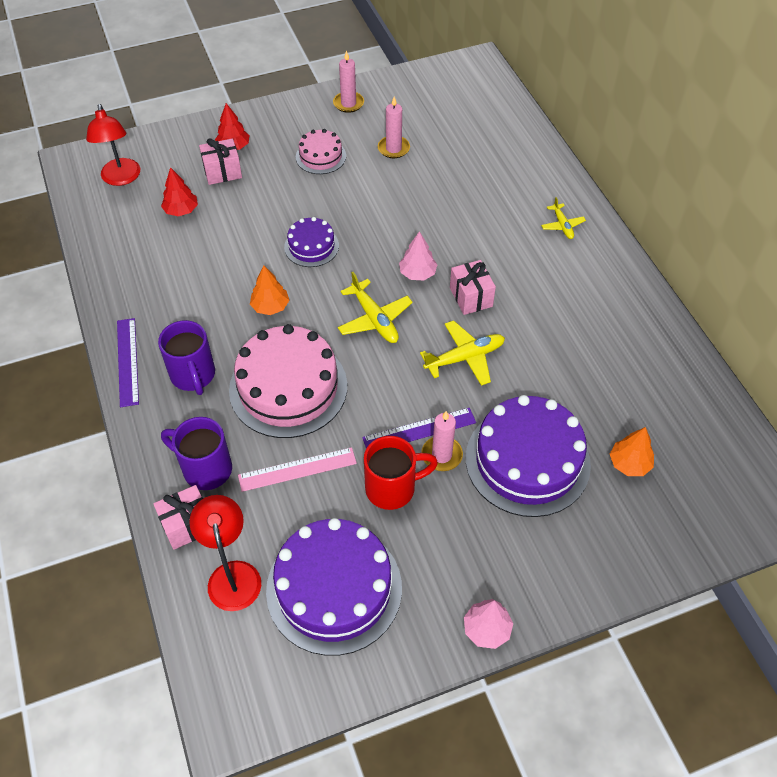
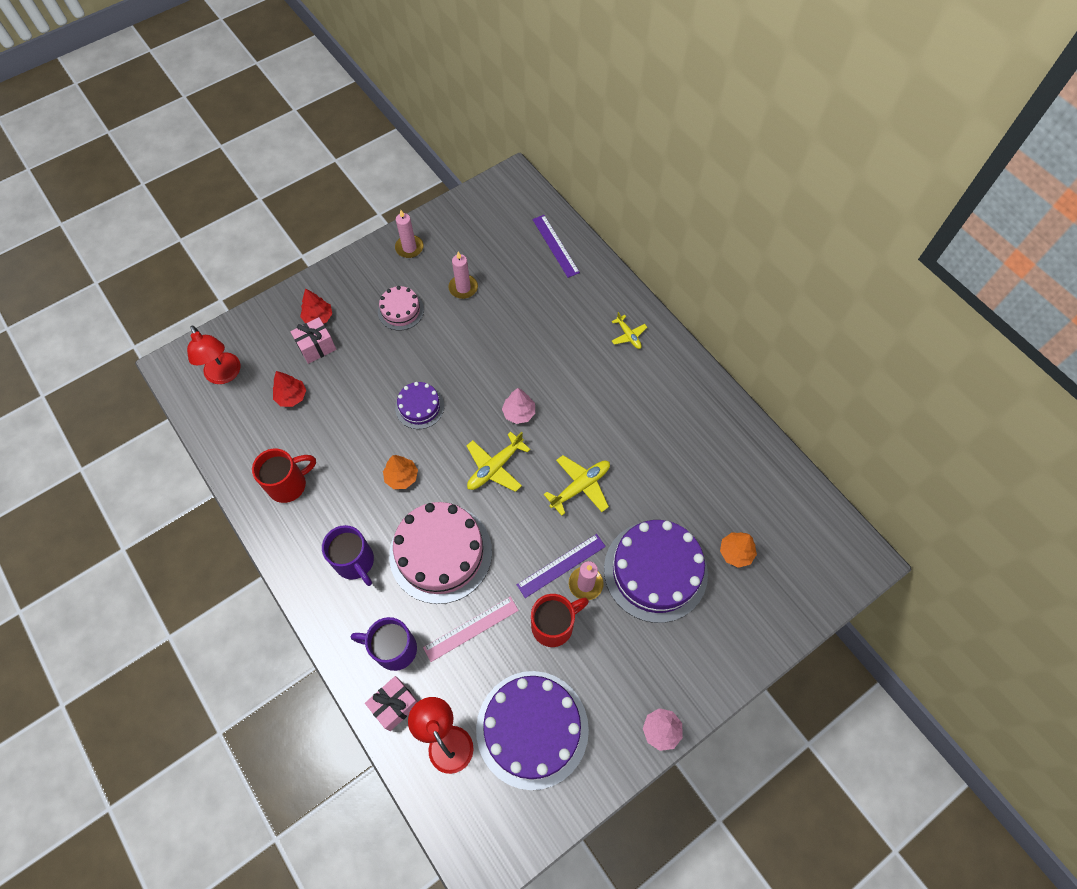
camera: 15 degrees left, 10 degrees up
(127, 361) = (293, 563): purple ruler -> purple ruler (555, 245)
(150, 288) = (289, 484): none -> red mug
(374, 319) = (495, 467): yellow plane -> yellow plane turned 90 degrees clockwise
(471, 297) = (570, 426): pink gift -> none

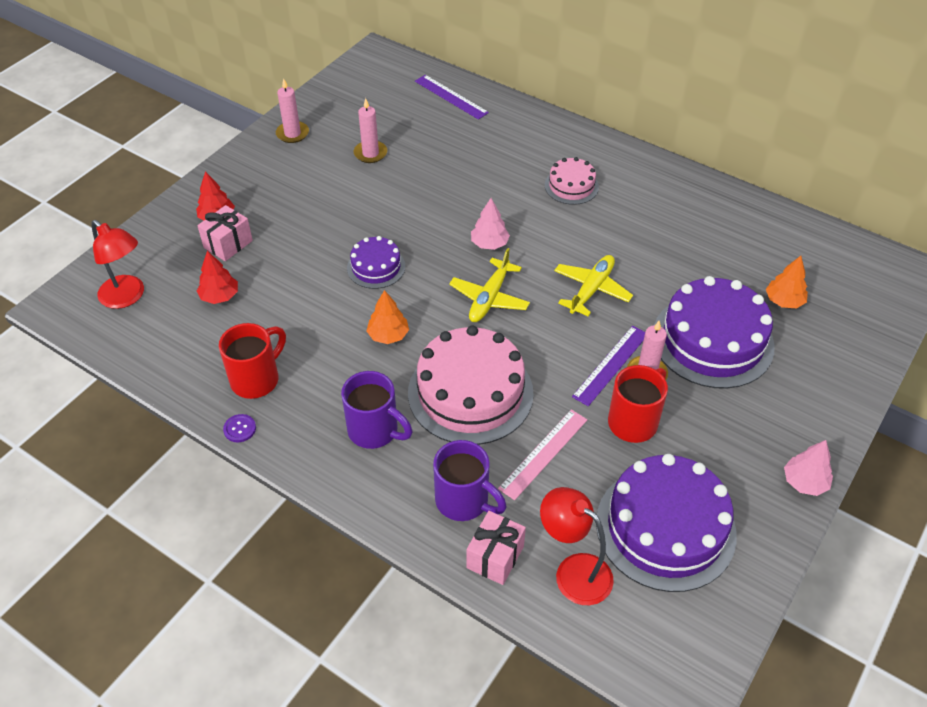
camera: 20 degrees left, 15 degrees down
(260, 525) = (240, 429): none -> purple button
(393, 649) = (464, 501): purple mug -> purple mug turned 135 degrees counterclockwise
(400, 310) = (310, 189): pink cake -> pink cake (571, 186)
(628, 335) = (568, 151): yellow plane -> none

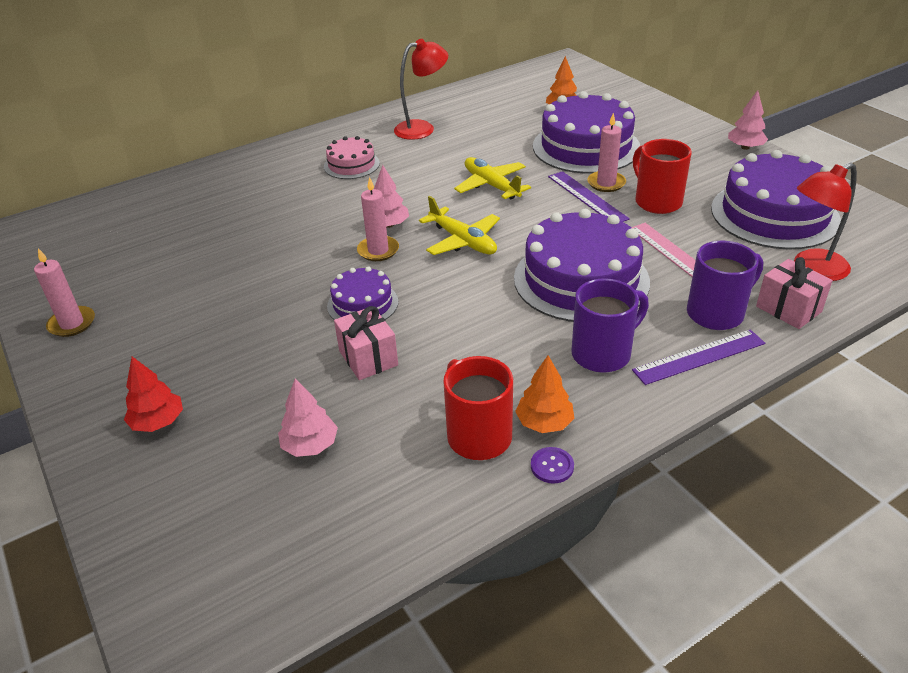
camera: 65 degrees left, 10 degrees down
(127, 297) = (234, 551): red lamp -> red lamp (422, 128)
(220, 296) = (310, 445): red tree -> pink tree
(228, 244) = (219, 420): pink gift -> pink gift (368, 358)
(370, 153) = (176, 271): pink candle -> pink candle (378, 250)
(388, 335) = (471, 316): orange tree -> orange tree (544, 423)
(451, 97) = (148, 200): purple ruler -> purple ruler (699, 357)
(470, 393) = (581, 279): pink cake -> purple cake

